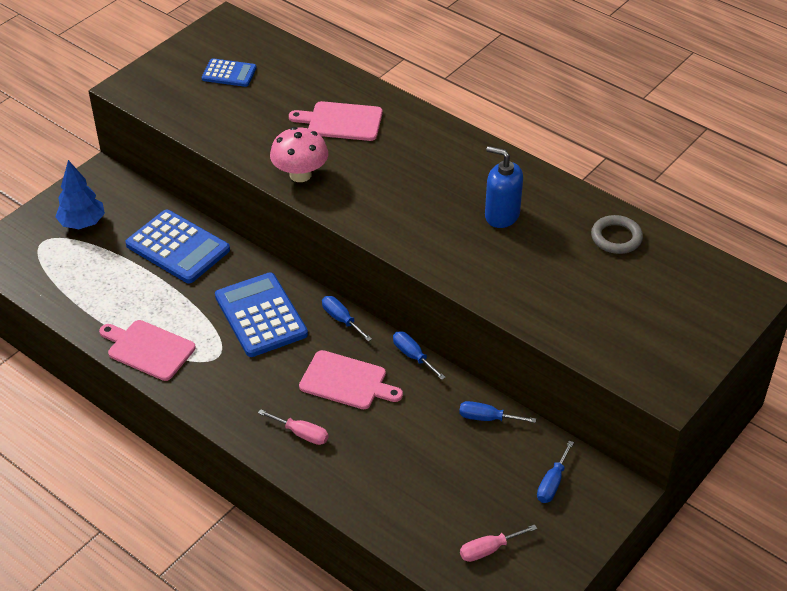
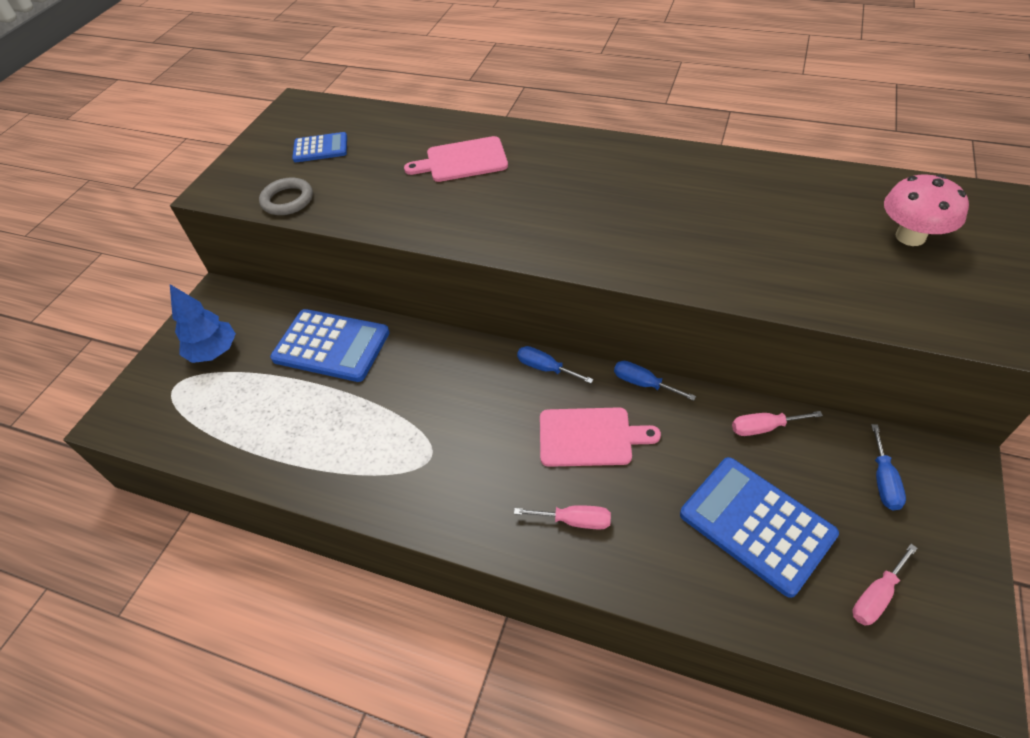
camera: 15 degrees left, 5 degrees up
(148, 349) = (346, 475): pink cutting board -> none
(261, 315) = (457, 392): blue calculator -> blue calculator (756, 524)
(300, 175) = (448, 224): pink mushroom -> pink mushroom (910, 236)
(487, 418) = (763, 428): blue screwdriver -> pink screwdriver
(501, 215) = (686, 202): blue soap dispenser -> none
(616, 238) = (816, 190): grey ring -> grey ring (287, 200)

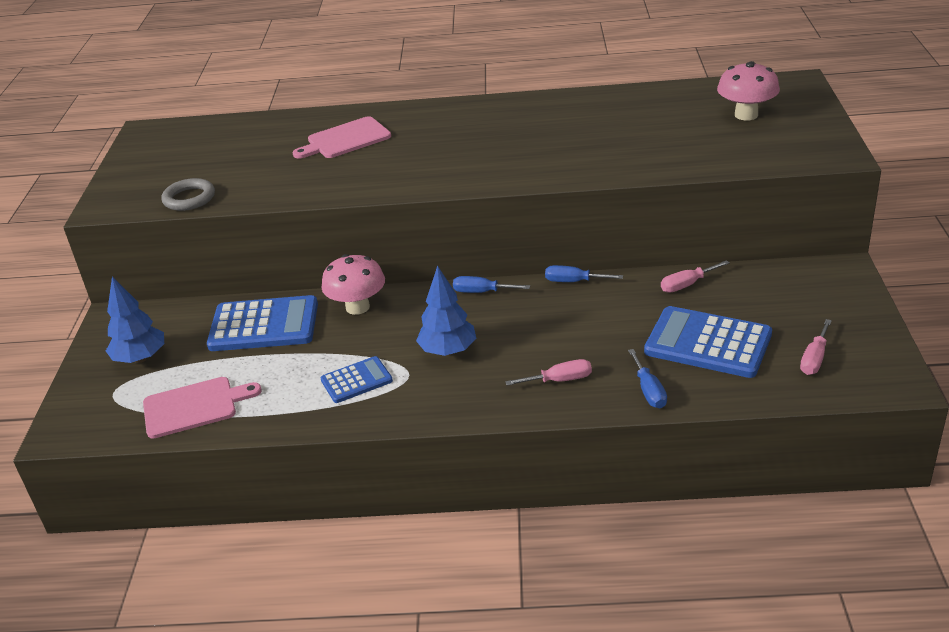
camera: 20 degrees left, 15 degrees down
(320, 148) = (196, 157): blue calculator -> blue calculator (356, 380)
(422, 350) = (357, 307): none -> pink mushroom
(481, 438) = (448, 351): none -> blue tree
(590, 437) = (545, 326): pink cutting board -> pink cutting board (194, 407)
(883, 481) = (792, 293): blue screwdriver -> blue screwdriver (649, 391)

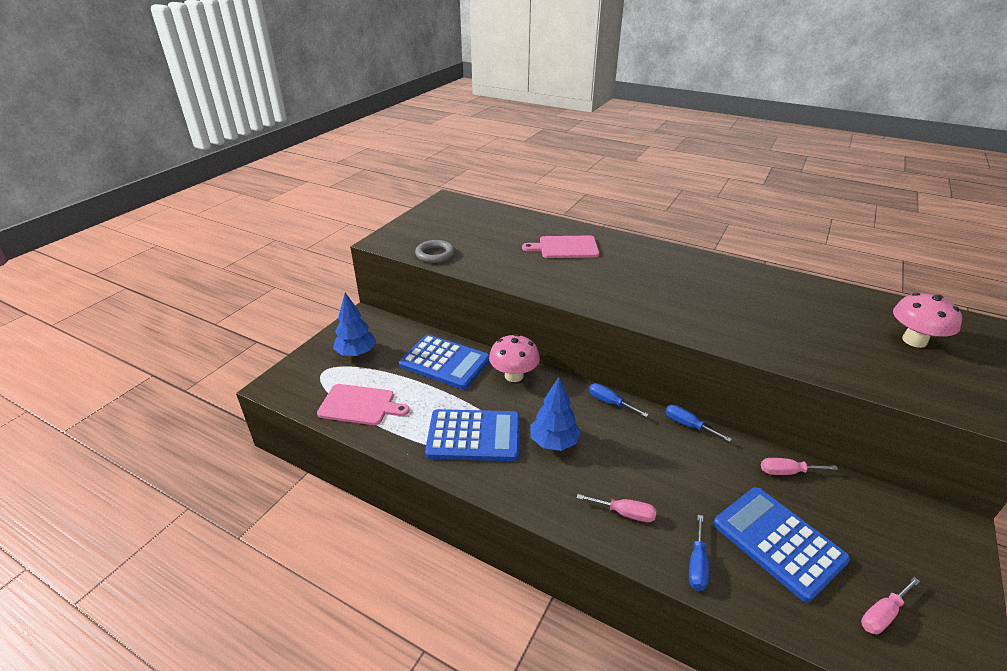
camera: 25 degrees right, 0 degrees up
(356, 380) = (474, 436): blue calculator -> blue calculator, size x1.78

